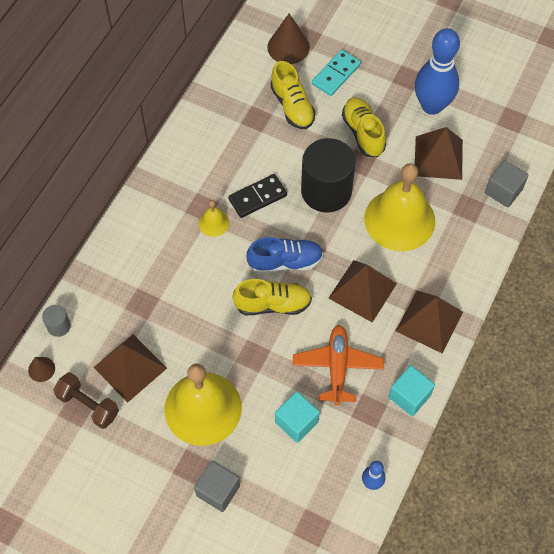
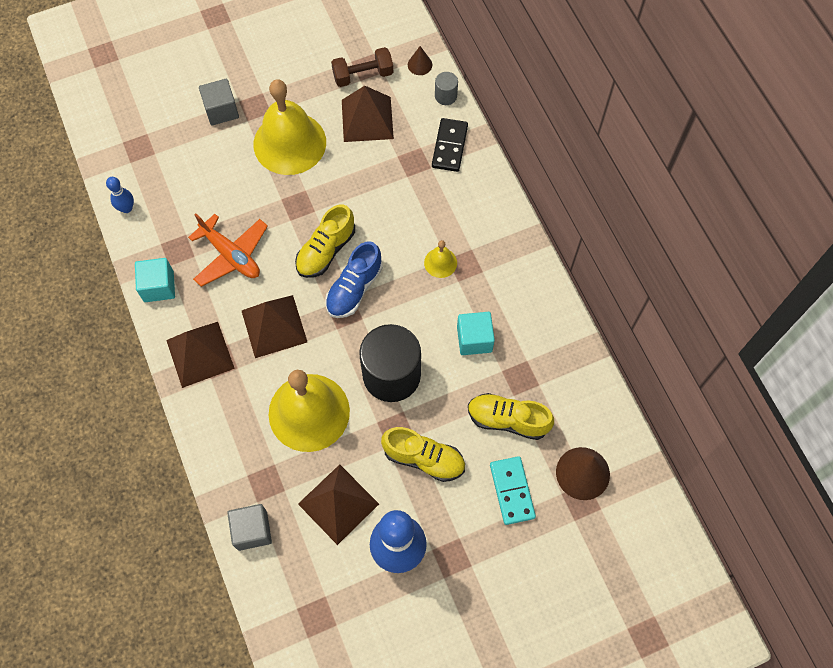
camera: 130 degrees right, 5 degrees up
(257, 197) = (435, 315): black domino -> black domino (450, 146)
(296, 422) = (218, 194): turquoise cube -> turquoise cube (474, 339)

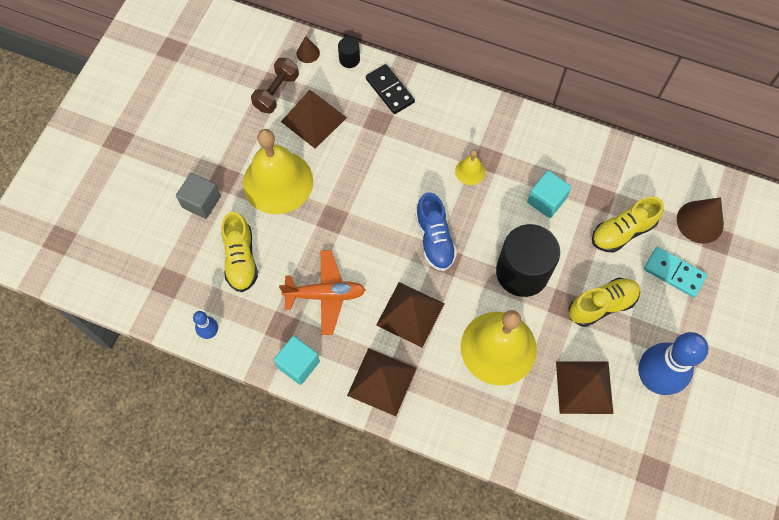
camera: 45 degrees left, 0 degrees up
(252, 530) = (551, 461): grey cube -> none
(326, 250) = (387, 231): yellow shoe -> yellow shoe (241, 259)
(445, 96) = (349, 59): grey cylinder -> black cylinder

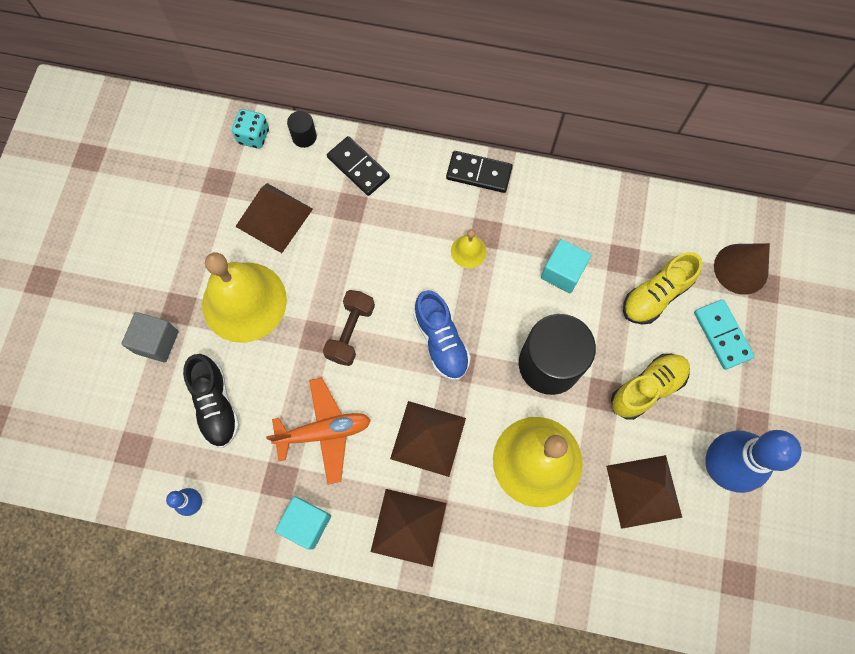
camera: 10 degrees left, 5 degrees up
(241, 259) = (216, 405): yellow shoe -> black shoe
(276, 92) = (224, 191): brown dumbbell -> brown dumbbell (350, 332)
(308, 53) = (253, 136): brown cone -> turquoise dice
(489, 110) = (479, 173): none -> black domino
(674, 273) = (722, 335): turquoise domino -> turquoise domino turned 45 degrees clockwise

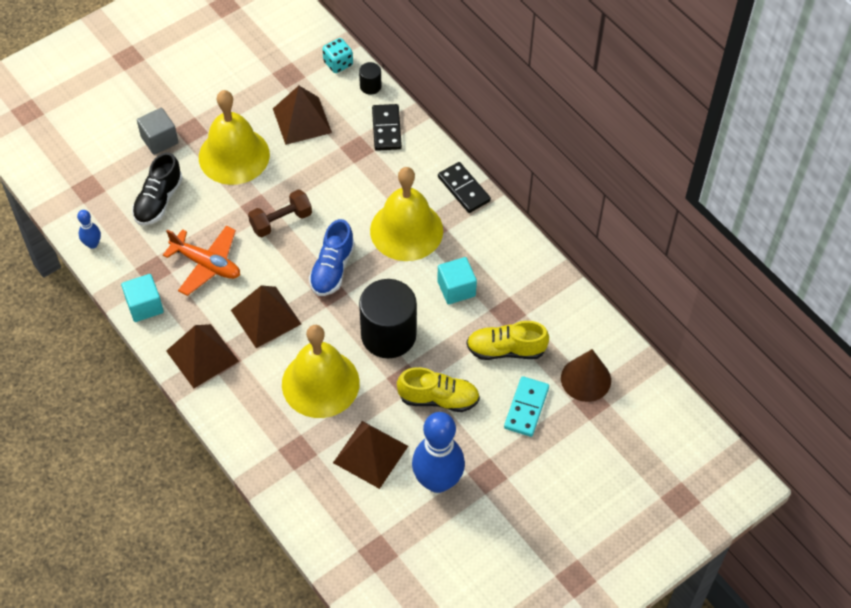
camera: 40 degrees right, 15 degrees down
(468, 251) = (406, 230): yellow bell -> yellow bell, size x2.31

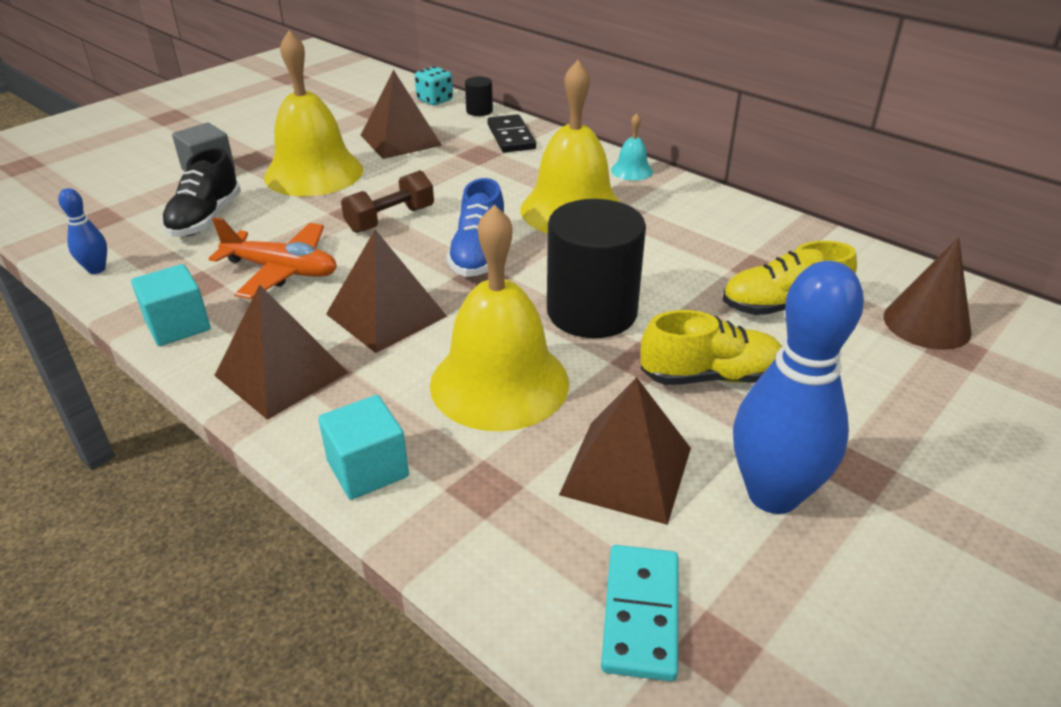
camera: 10 degrees left, 20 degrees down
(456, 289) = (670, 254): turquoise cube -> turquoise cube (368, 469)
(463, 189) = (631, 170): black domino -> turquoise bell
(526, 408) = (861, 369): turquoise domino -> turquoise domino (641, 614)

